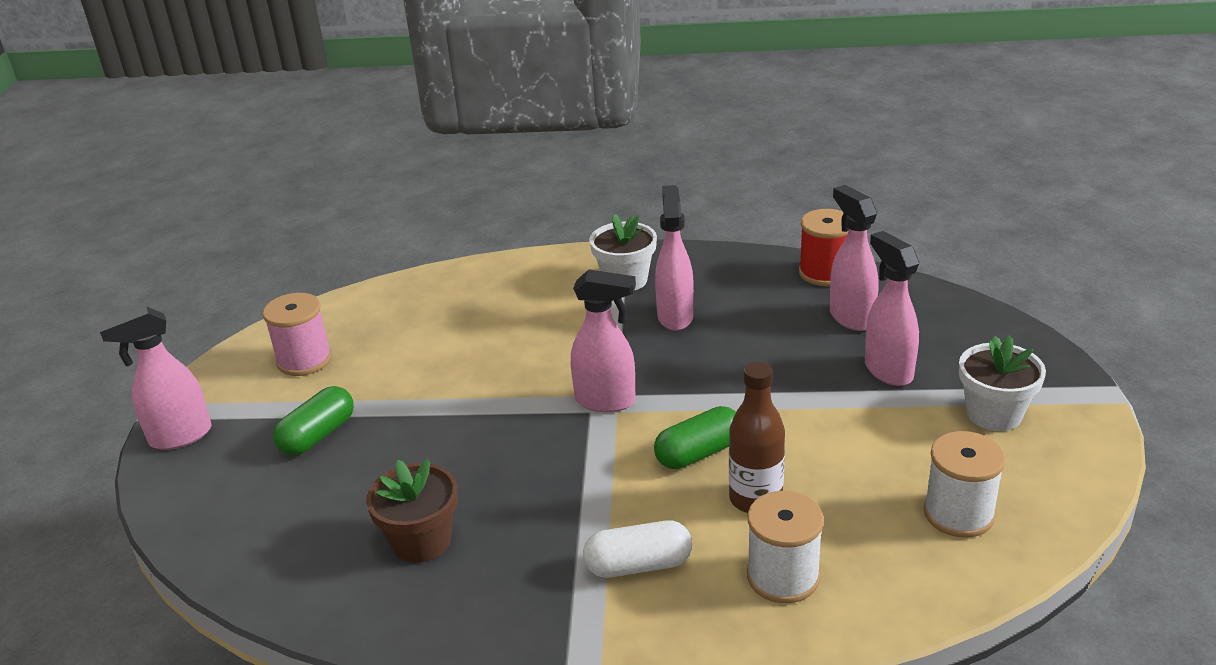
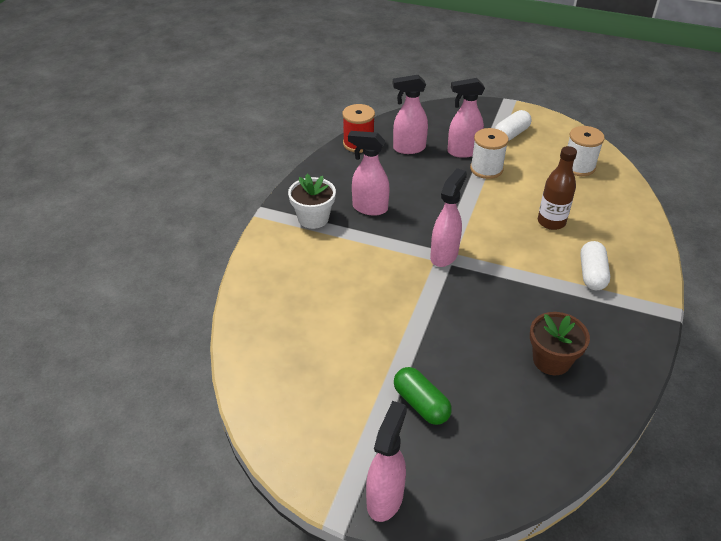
camera: 75 degrees left, 10 degrees up
(180, 437) = (385, 498): pink spray bottle -> pink spray bottle turned 150 degrees counterclockwise
(304, 360) = (315, 404): pink spool -> none
(699, 453) = (507, 231): green capsule -> none
(783, 577) = (609, 228): white spool -> white spool (486, 169)
(994, 414) = (511, 134): white flower pot -> white capsule

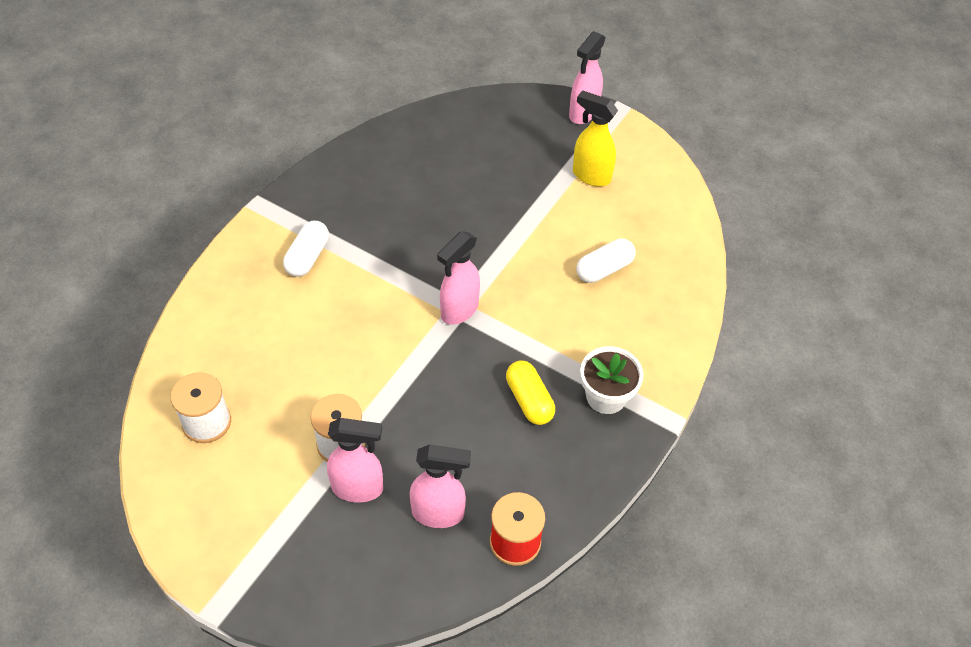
camera: 170 degrees left, 10 degrees up
(358, 406) = (590, 176): none -> yellow spray bottle
(369, 208) = (529, 400): pink spray bottle -> yellow capsule
(421, 404) = (536, 168): green capsule -> none
(511, 134) = (262, 516): white capsule -> white capsule (604, 269)
(551, 222) = (307, 334): brown bottle -> none
(551, 360) = (404, 182): brown flower pot -> none

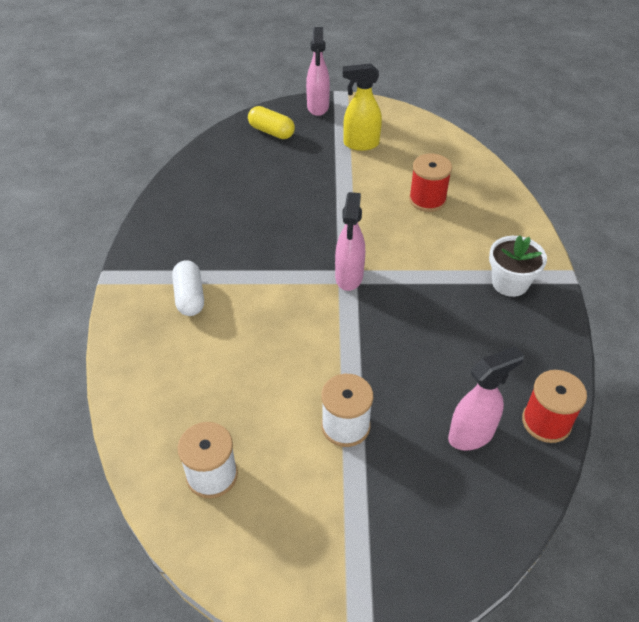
camera: 30 degrees left, 5 degrees down
(358, 488) = (391, 453): pink spray bottle -> none
(529, 400) = (460, 314): yellow capsule -> yellow capsule (271, 132)
(604, 269) = (427, 200): white capsule -> red spool

